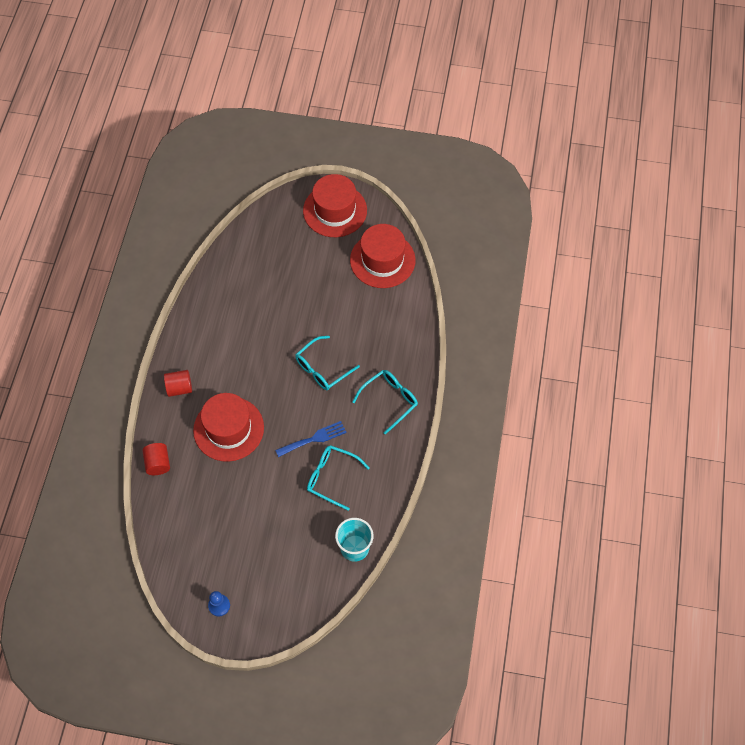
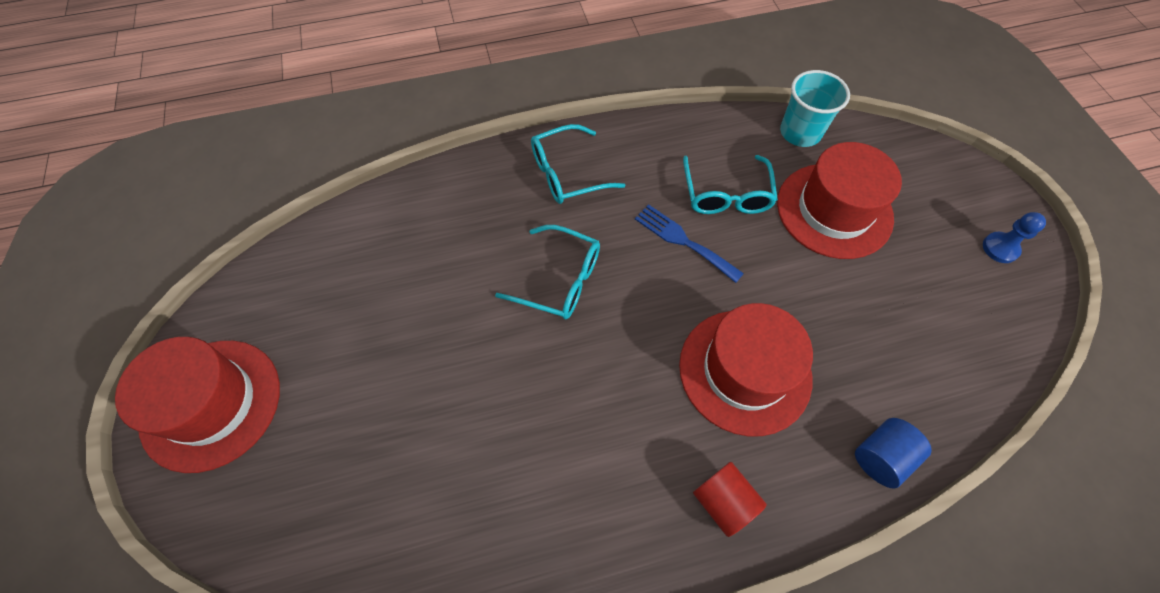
camera: 115 degrees left, 0 degrees up
(158, 463) = (880, 457): red cylinder -> blue cylinder
(382, 260) = (310, 279): red hat -> red hat (834, 210)
(389, 400) = (567, 173): turquoise glasses -> turquoise glasses turned 45 degrees counterclockwise

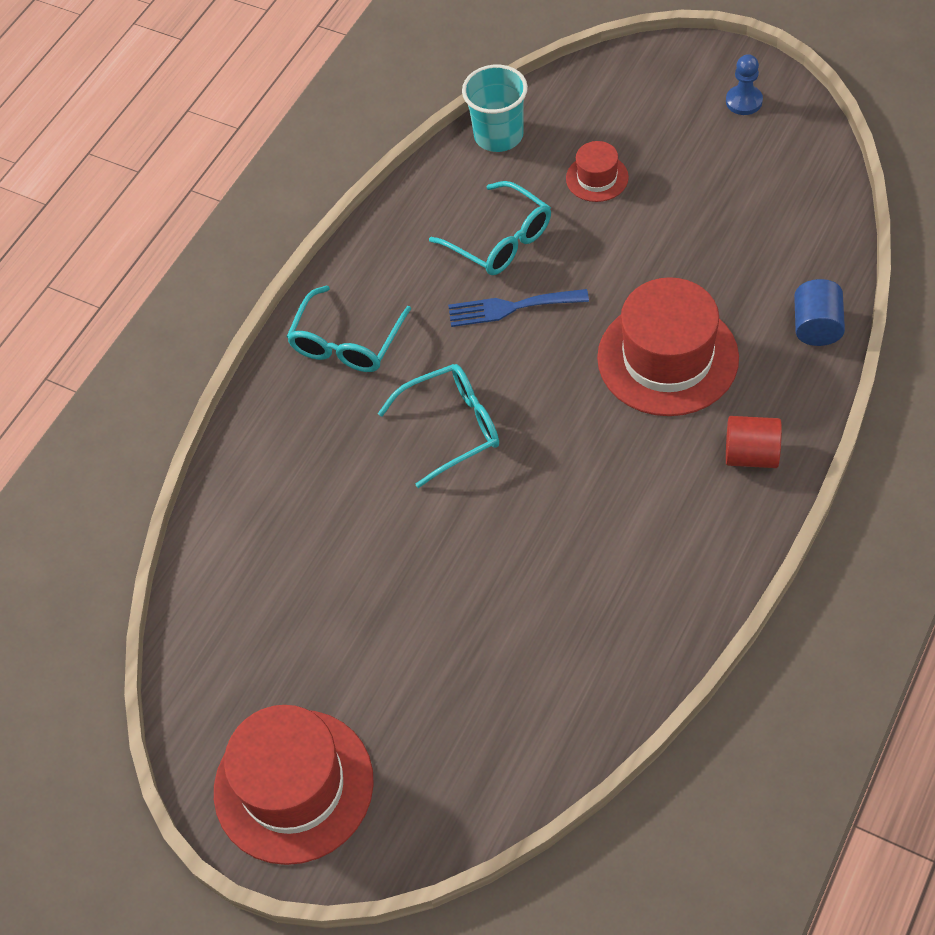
camera: 40 degrees left, 5 degrees down
(834, 210) = (597, 178): red hat -> red hat, size x0.48

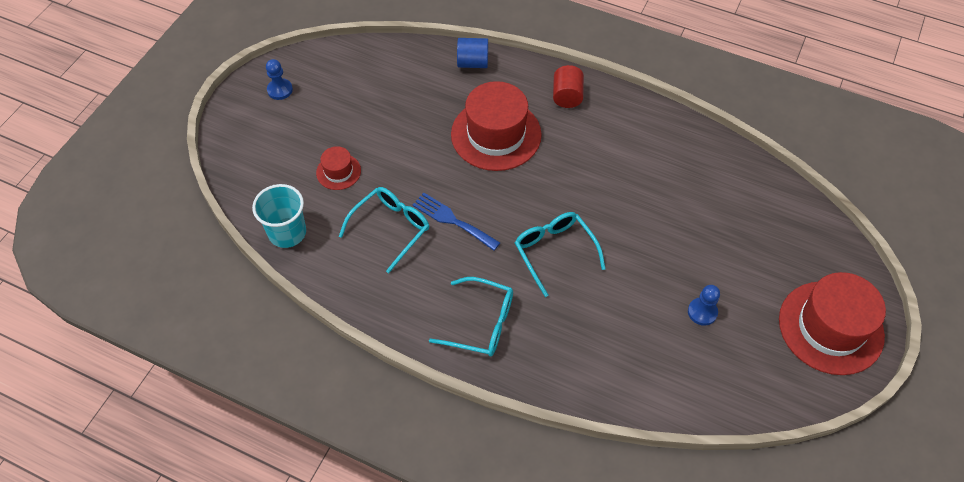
camera: 100 degrees left, 0 degrees up
(337, 608) = (702, 312): none -> blue pawn
(511, 307) = (452, 220): blue fork -> blue fork turned 135 degrees clockwise

